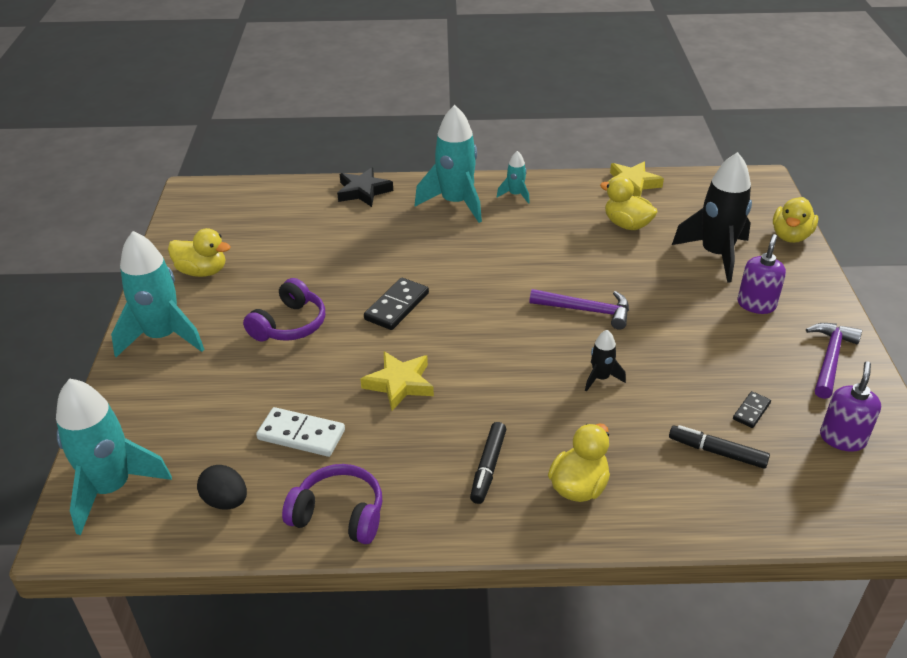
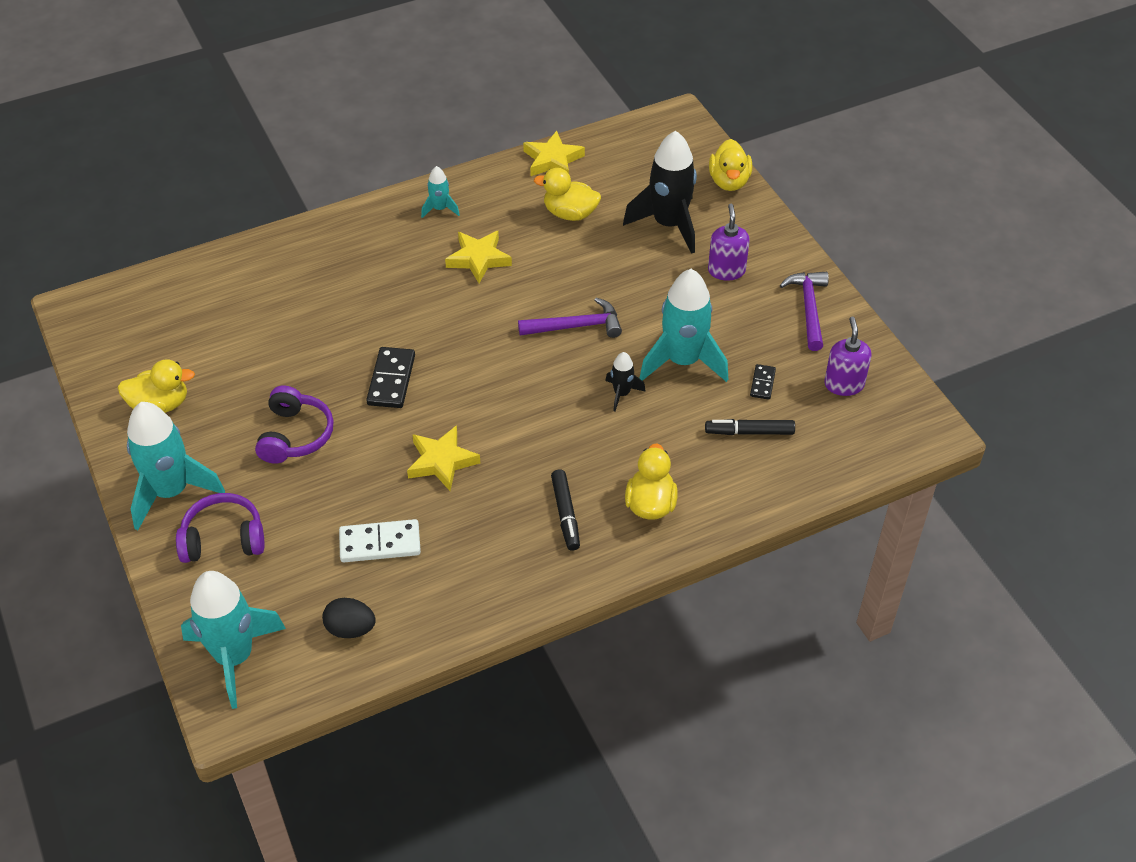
camera: 25 degrees left, 10 degrees up
(339, 515) = (460, 603): purple headphones -> purple headphones (223, 539)
(363, 191) = (273, 251): black star -> none
(455, 203) = (382, 238): turquoise rocket -> turquoise rocket (683, 361)
(527, 237) = (478, 259): none -> yellow star

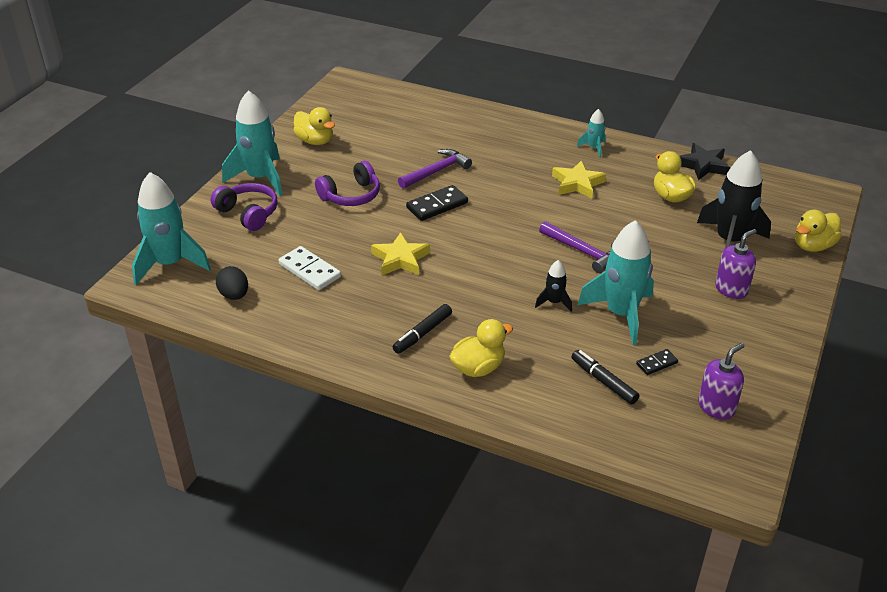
camera: 50 degrees right, 10 degrees down
(552, 160) = (703, 165): yellow star -> black star
(809, 308) = (760, 348): purple hammer -> purple hammer (436, 171)

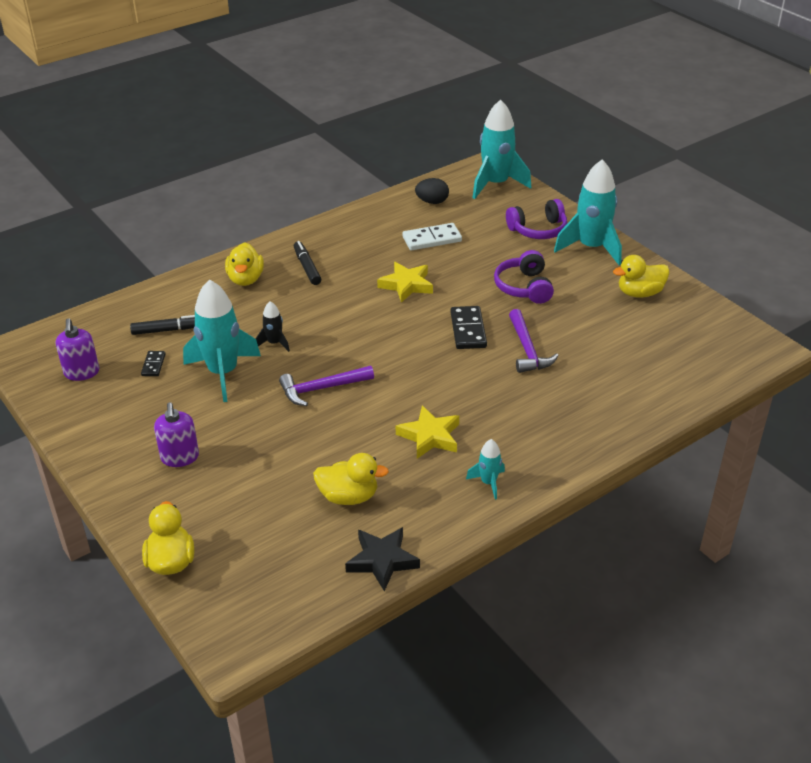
camera: 120 degrees right, 0 degrees up
(729, 241) = (240, 498): black rocket -> none

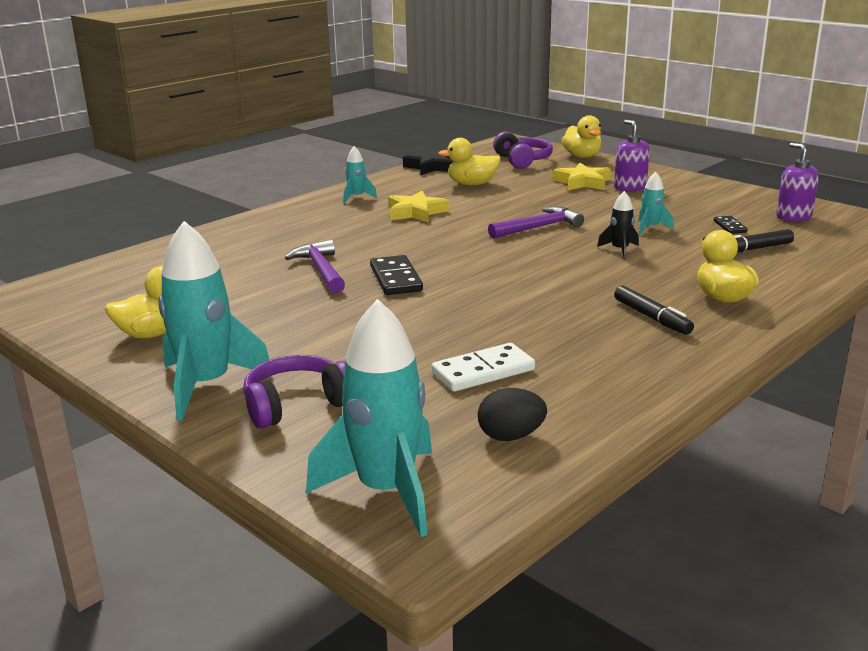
camera: 170 degrees right, 15 degrees down
(223, 373) = (650, 228): turquoise rocket -> turquoise rocket, size x0.47
(406, 285) = (494, 312): yellow star -> yellow star (582, 182)
(524, 287) = (323, 325): purple headphones -> purple headphones (522, 160)

